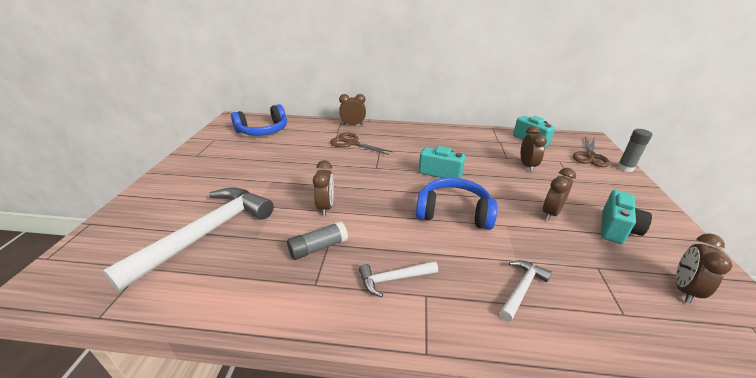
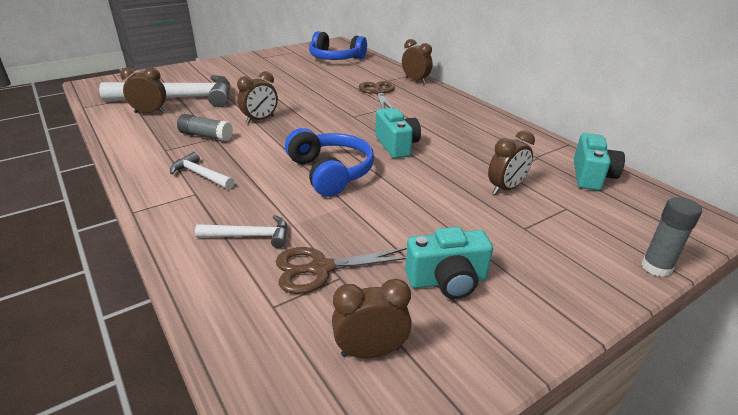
camera: 50 degrees right, 0 degrees up
(550, 213) = (413, 226): brown clock -> brown clock (150, 112)
(589, 156) = (633, 229): brown scissors -> brown scissors (320, 268)

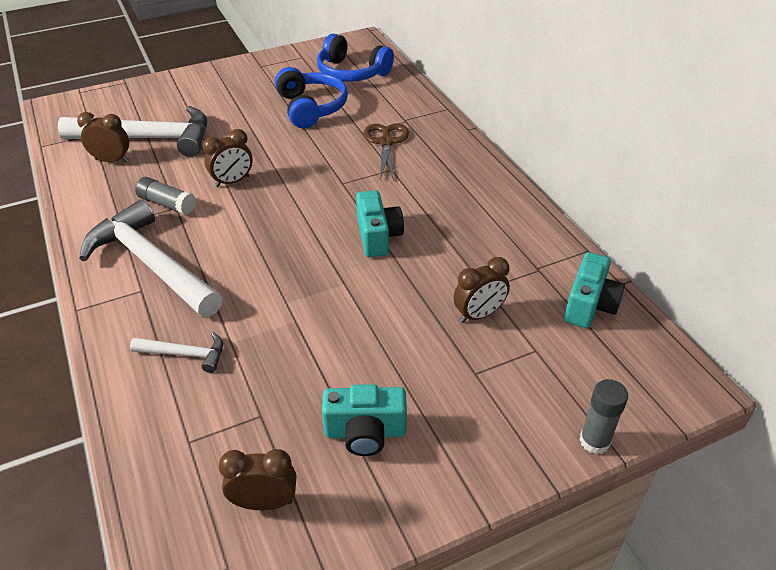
camera: 10 degrees right, 10 degrees up
(200, 175) = (151, 264): white hammer -> white hammer, size x2.17
(320, 268) = (244, 402): brown scissors -> none
(330, 172) = (290, 272): blue headphones -> blue headphones (311, 108)
(415, 80) = (440, 122): brown clock -> none

